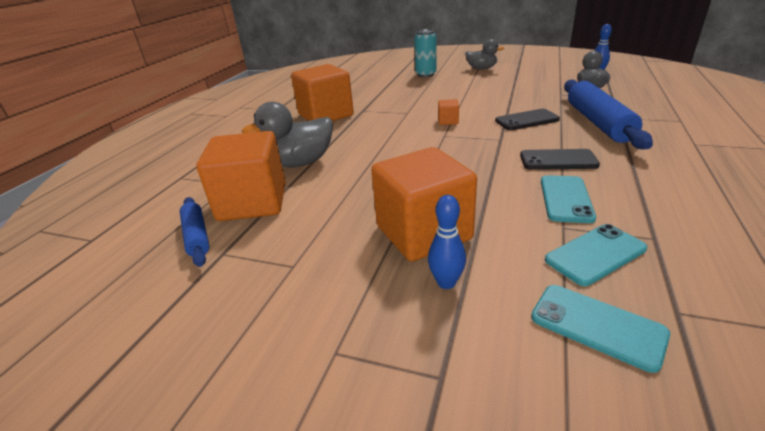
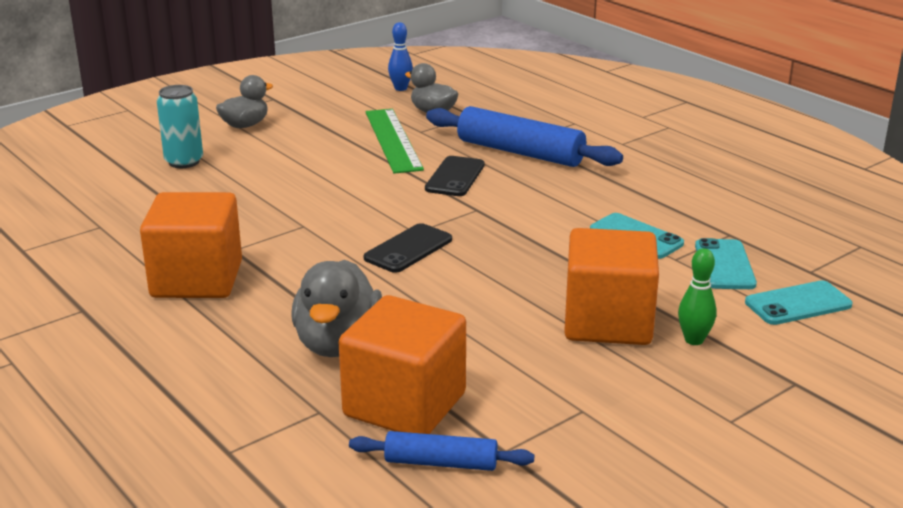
camera: 60 degrees left, 5 degrees down
(446, 283) = (694, 340): blue bowling pin -> green bowling pin
(448, 121) = (378, 214): orange cube -> none
(535, 94) = (393, 140): none -> green ruler
(558, 160) = (565, 206): black phone -> black phone (408, 249)

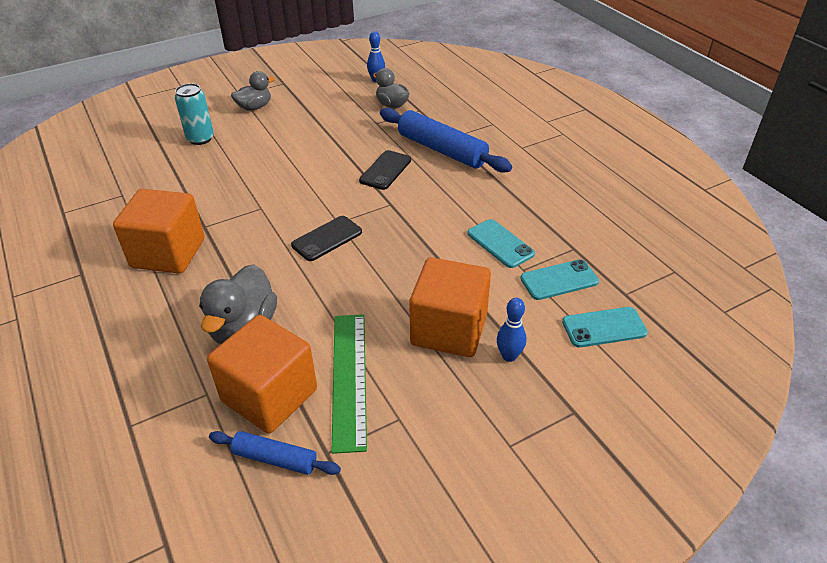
camera: 10 degrees right, 15 degrees up
(393, 140) = (353, 130): green ruler -> green ruler (349, 378)
(694, 340) = (509, 356): green bowling pin -> blue bowling pin
(724, 265) = (559, 280): turquoise phone -> turquoise phone turned 60 degrees clockwise

